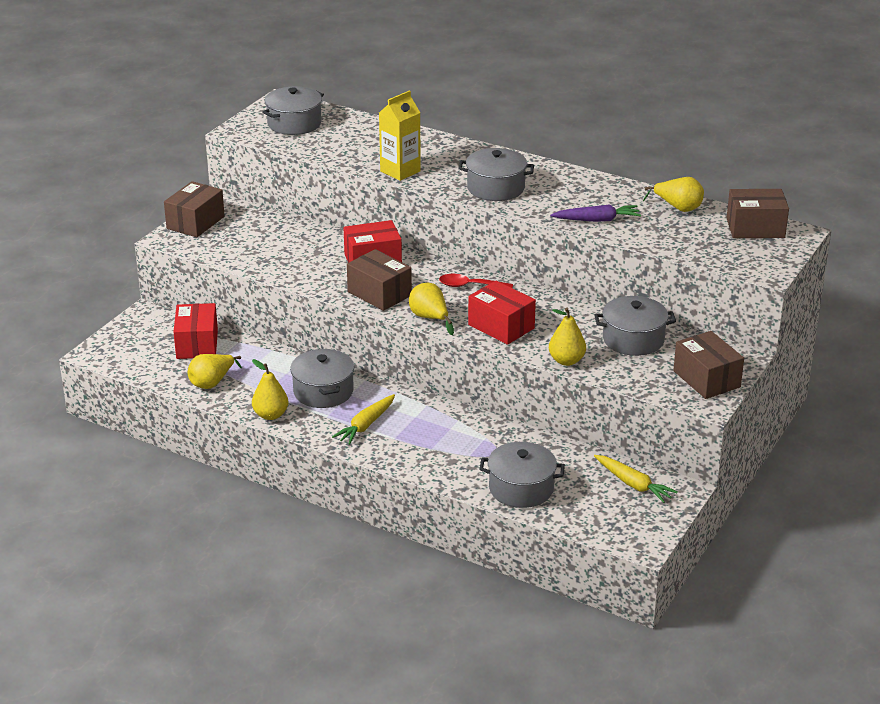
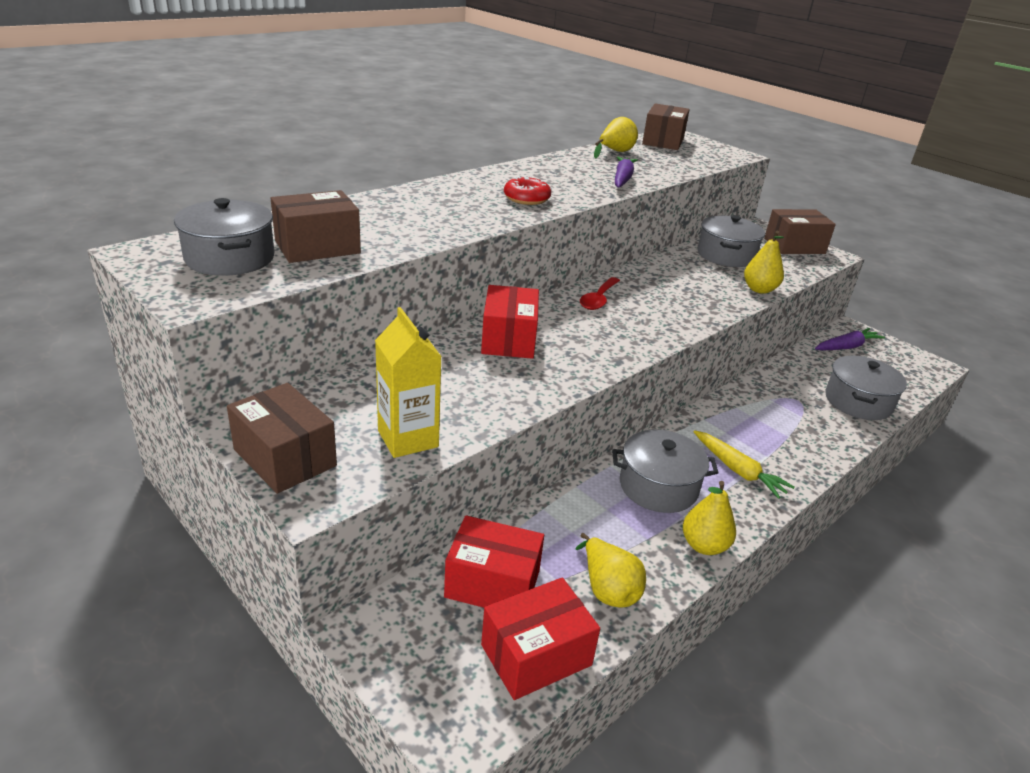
camera: 75 degrees left, 0 degrees up
(379, 294) = (591, 352): brown box -> brown box (317, 247)
(400, 171) = (445, 229): yellow carton -> yellow carton (408, 439)
(430, 318) = (659, 335): yellow pear -> none
(495, 188) = (526, 198): grey pot -> red donut
(501, 326) = (688, 303): red box -> red box (536, 655)
(633, 484) = (846, 347): yellow carrot -> purple carrot

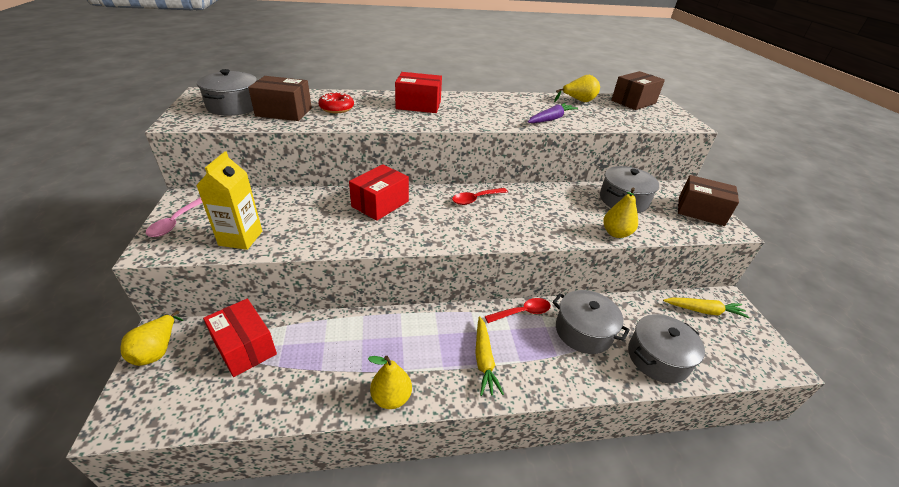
camera: 35 degrees right, 5 degrees up
(285, 457) = (175, 223): brown box -> pink spoon
(526, 198) = (456, 115): red donut -> red donut (336, 108)
(536, 655) = (210, 402): red box -> red box (418, 105)
(607, 589) = (297, 388): yellow pear -> yellow pear (157, 350)
(658, 486) = (413, 342): grey pot -> grey pot (583, 331)
(718, 412) = (522, 312): none -> red spoon
(846, 347) = (703, 311): purple carrot -> yellow carrot

